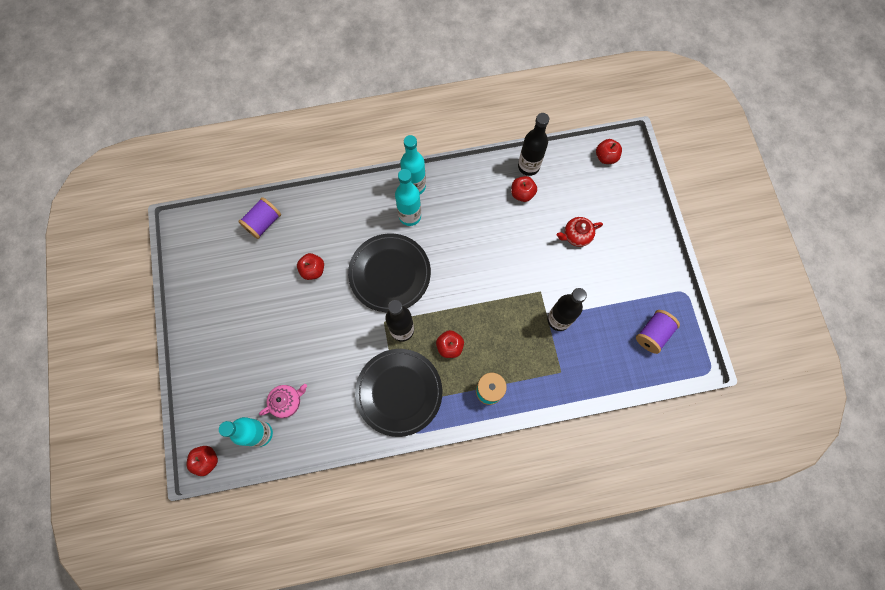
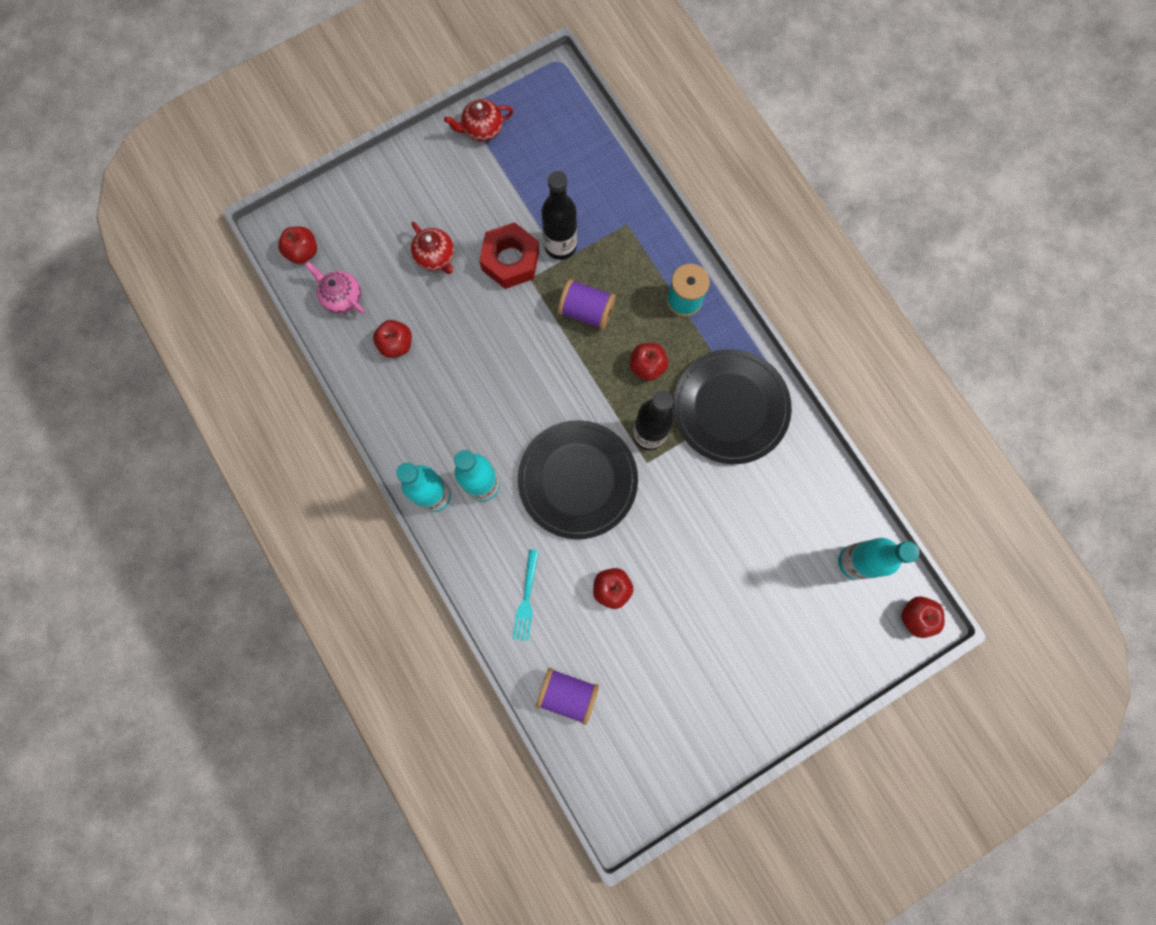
camera: 110 degrees left, 5 degrees up
(287, 401) = (801, 545): pink teapot -> pink teapot (342, 297)
(329, 218) = (526, 598): none -> turquoise fork
(528, 166) = (351, 349): black bottle -> none
(558, 282) = (510, 260): none -> red nut
(653, 334) = (537, 133): purple spool -> purple spool (586, 311)
(666, 296) = (482, 129): none -> red teapot

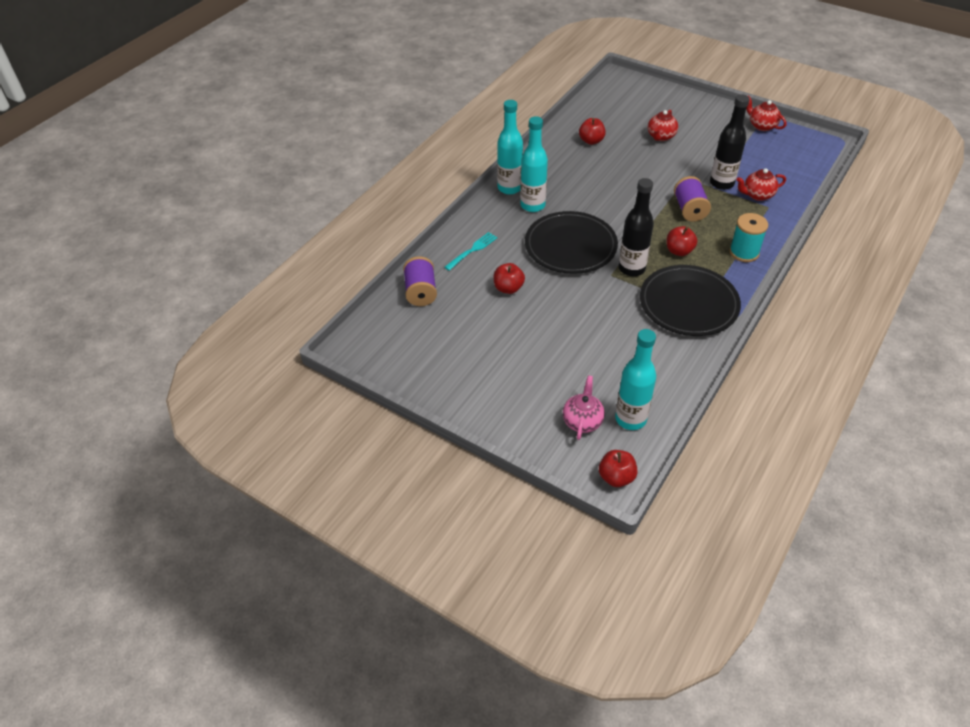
camera: 65 degrees right, 30 degrees down
(303, 252) = (614, 89): red apple -> none
(342, 297) = (600, 112): pink teapot -> pink teapot (582, 421)
(510, 260) = (689, 166): red nut -> none
(526, 598) = (472, 250): turquoise fork -> turquoise fork turned 150 degrees clockwise
(601, 222) = (757, 195): none -> red teapot

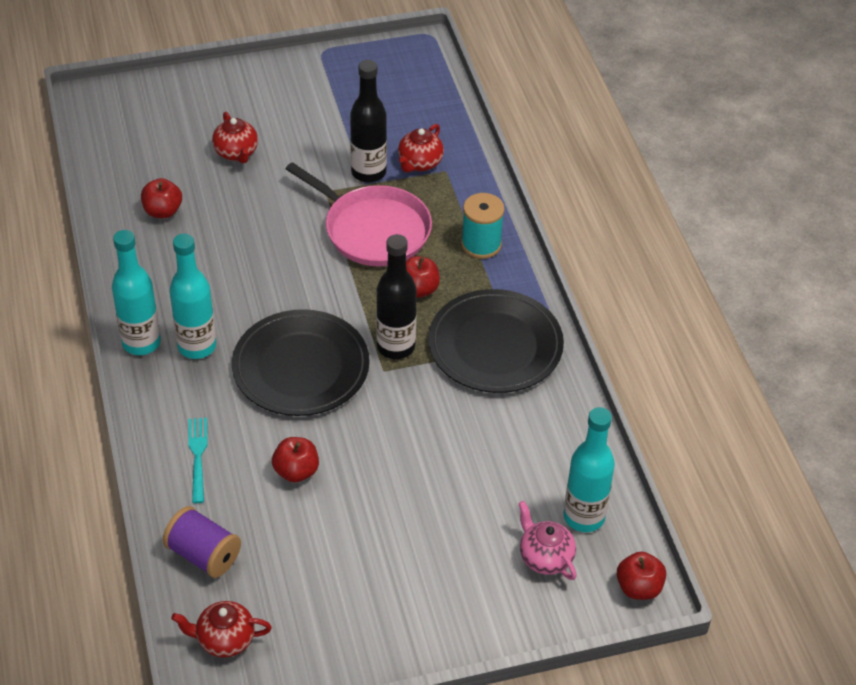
camera: 50 degrees left, 0 degrees up
(689, 210) = (373, 230): purple spool -> pink pan
(762, 126) = (329, 68): red teapot -> red teapot (224, 640)

